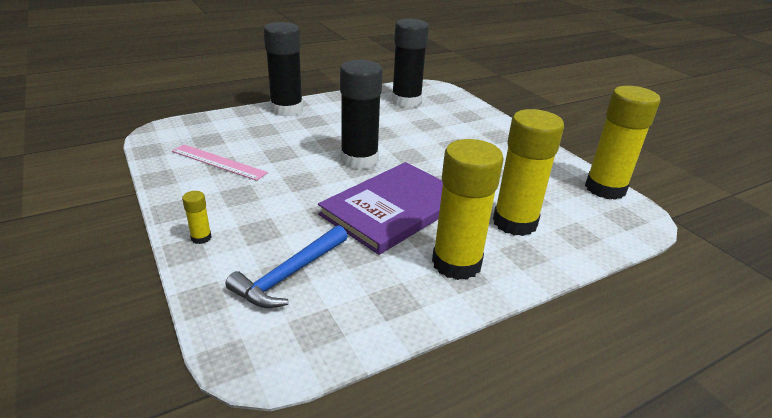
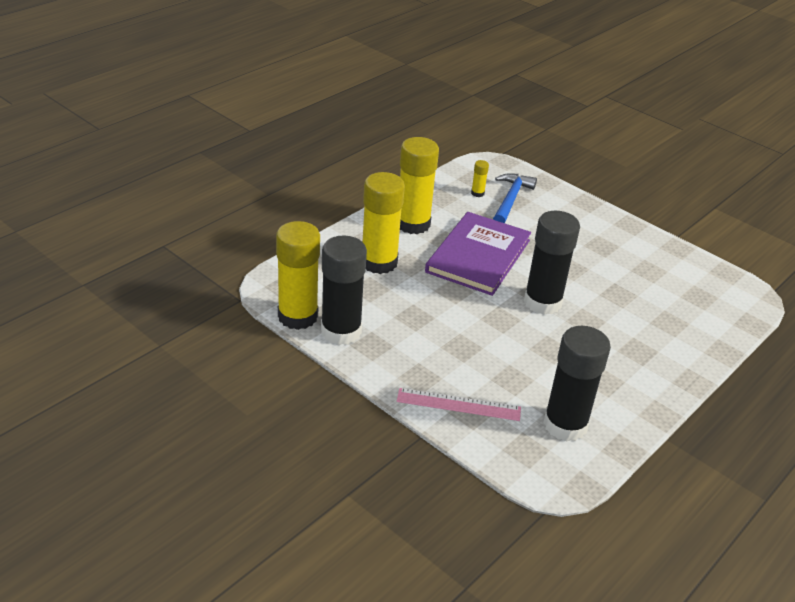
camera: 160 degrees right, 5 degrees up
(201, 238) = (586, 210): yellow glue stick -> yellow glue stick (477, 193)
(218, 162) = (655, 272): pink ruler -> pink ruler (458, 404)
(287, 109) = (684, 364): black glue stick -> black glue stick (341, 331)

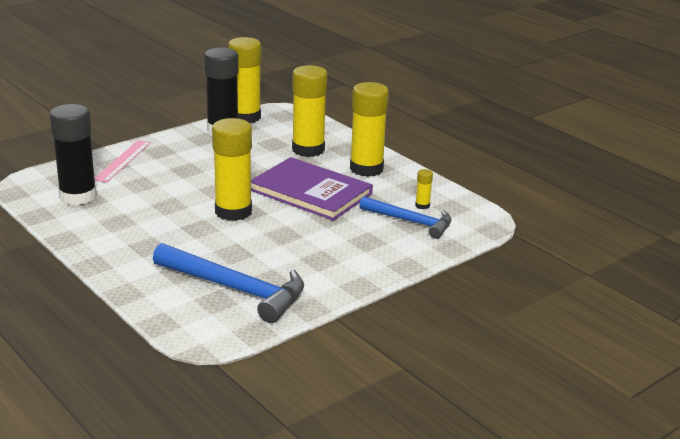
camera: 100 degrees right, 10 degrees down
(542, 302) = (233, 212): black glue stick -> yellow glue stick
(676, 287) = (235, 289): none -> blue hammer

